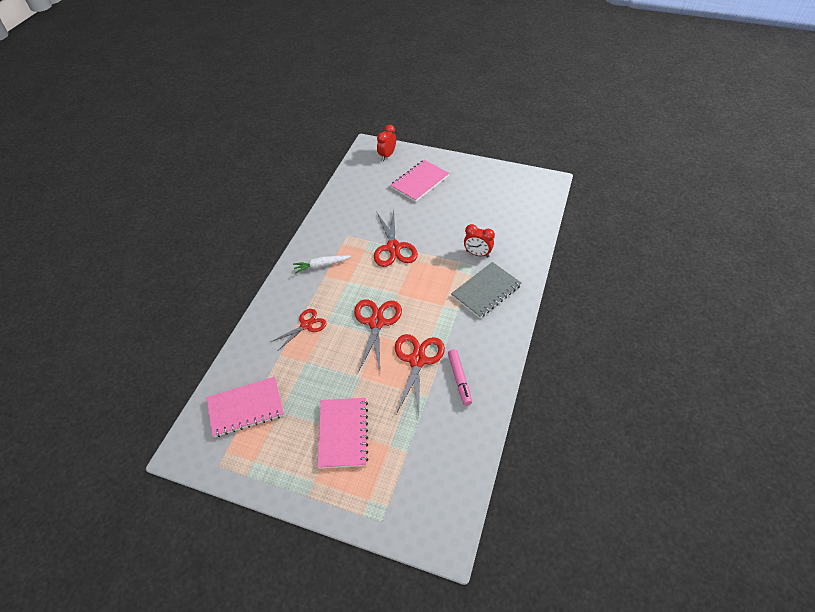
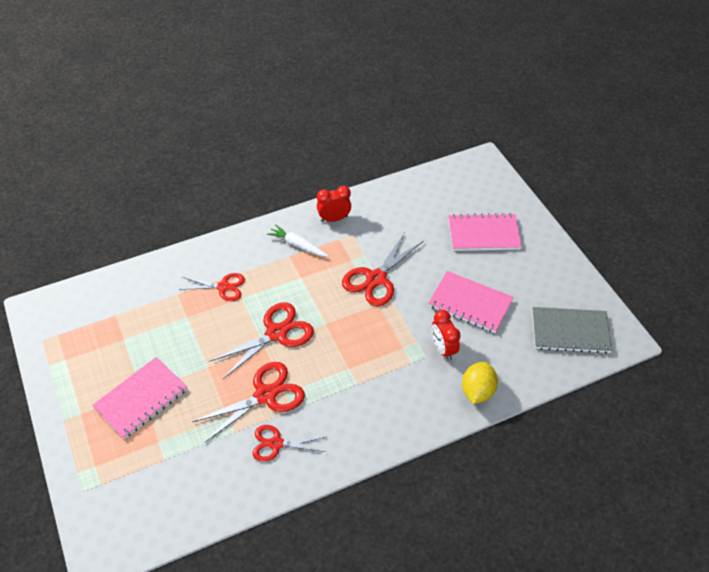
camera: 45 degrees right, 0 degrees up
(245, 408) = (107, 314): pink notebook -> pink notebook (470, 303)
(387, 155) = (487, 183): red clock -> red clock (334, 219)
(459, 379) = (276, 444): pink marker -> red scissors
(486, 291) = (403, 390): grey notebook -> grey notebook (570, 331)
(521, 260) = (477, 391): none -> yellow lemon

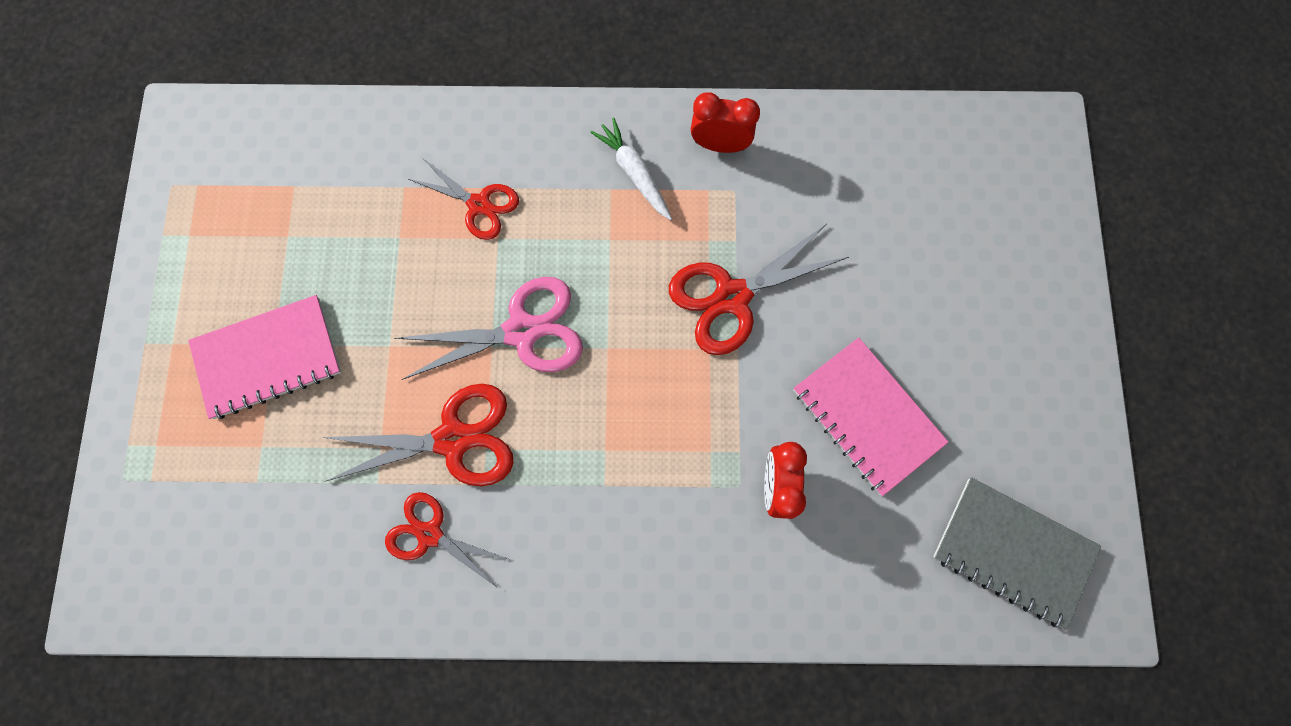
camera: 25 degrees right, 25 degrees up
(276, 333) = (521, 331): red scissors -> pink scissors
(477, 391) = (792, 591): yellow lemon -> none
(484, 234) = (963, 286): pink notebook -> none

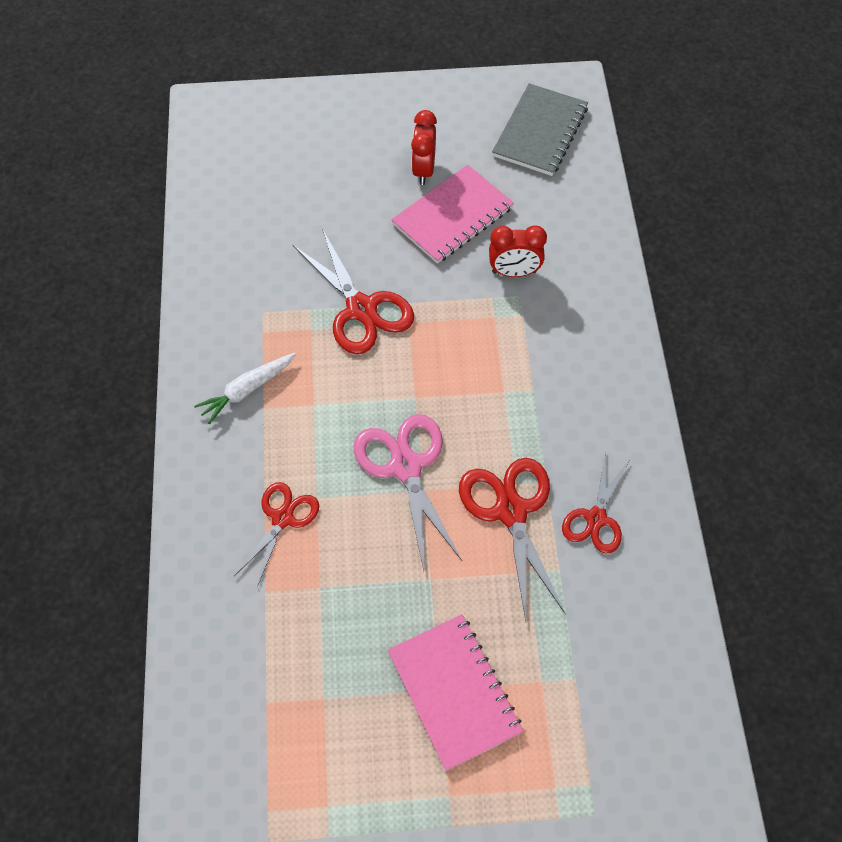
camera: 95 degrees left, 15 degrees down
(719, 145) = (218, 326): red clock -> red clock (423, 170)

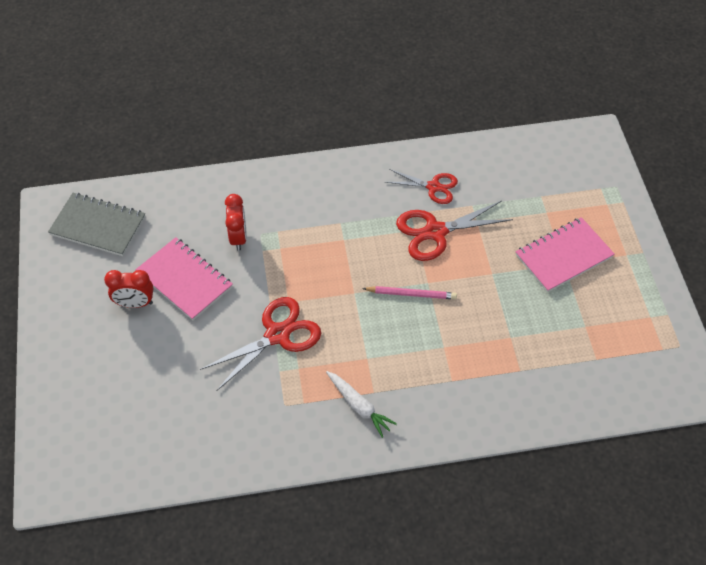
camera: 95 degrees left, 5 degrees down
(282, 518) = (463, 367): red scissors -> none
(406, 467) = (411, 294): pink scissors -> pink pencil

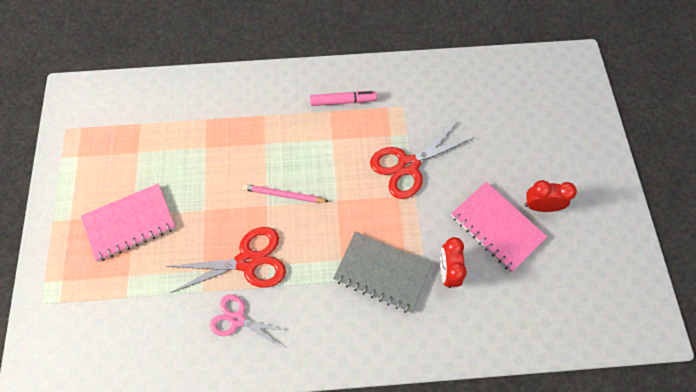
camera: 175 degrees left, 10 degrees up
(98, 226) = (595, 298): grey notebook -> grey notebook (382, 272)
(359, 406) = (343, 101): white carrot -> pink marker
(433, 187) = (237, 319): red scissors -> pink scissors

